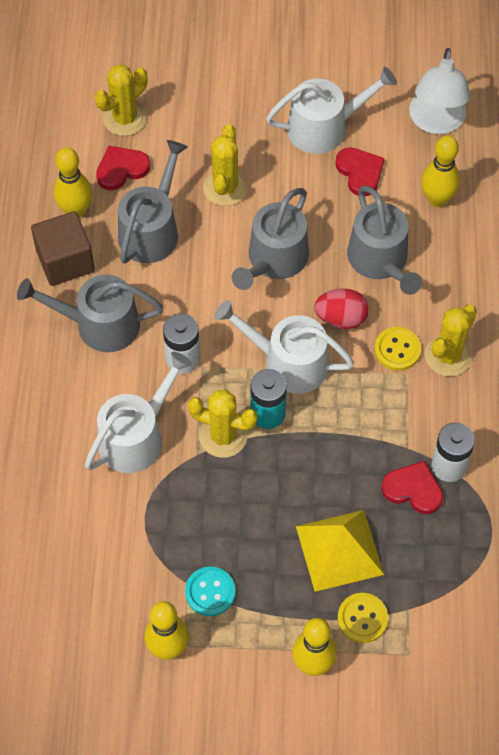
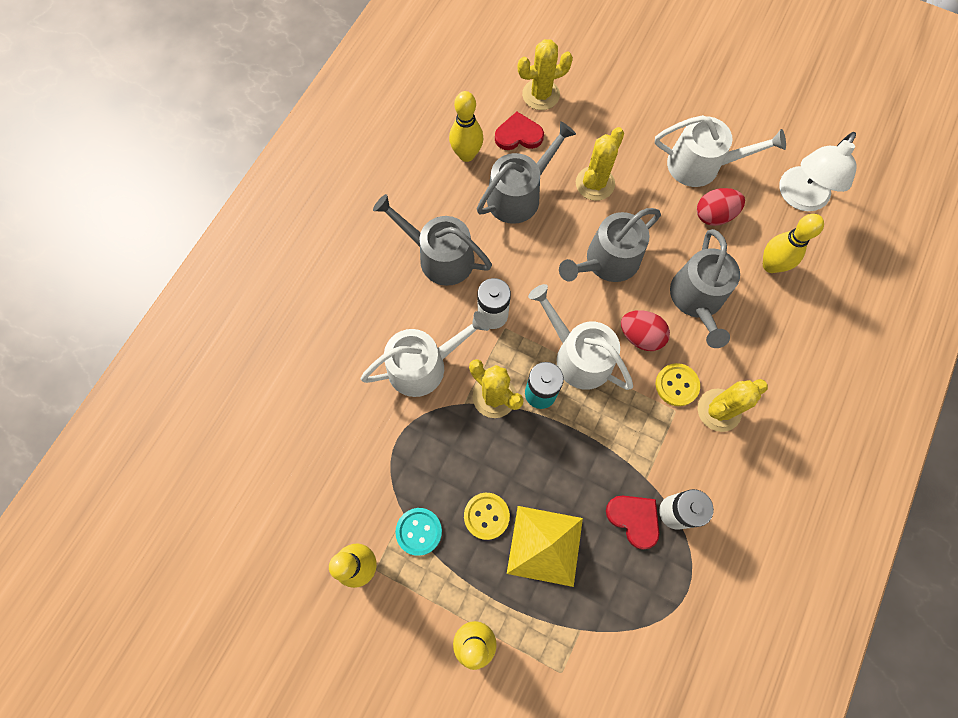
camera: 25 degrees right, 10 degrees up
(65, 261) = (438, 193): brown cube -> none
(360, 172) = (714, 215): red heart -> red egg
(362, 618) = (536, 619): yellow button -> yellow button (486, 516)

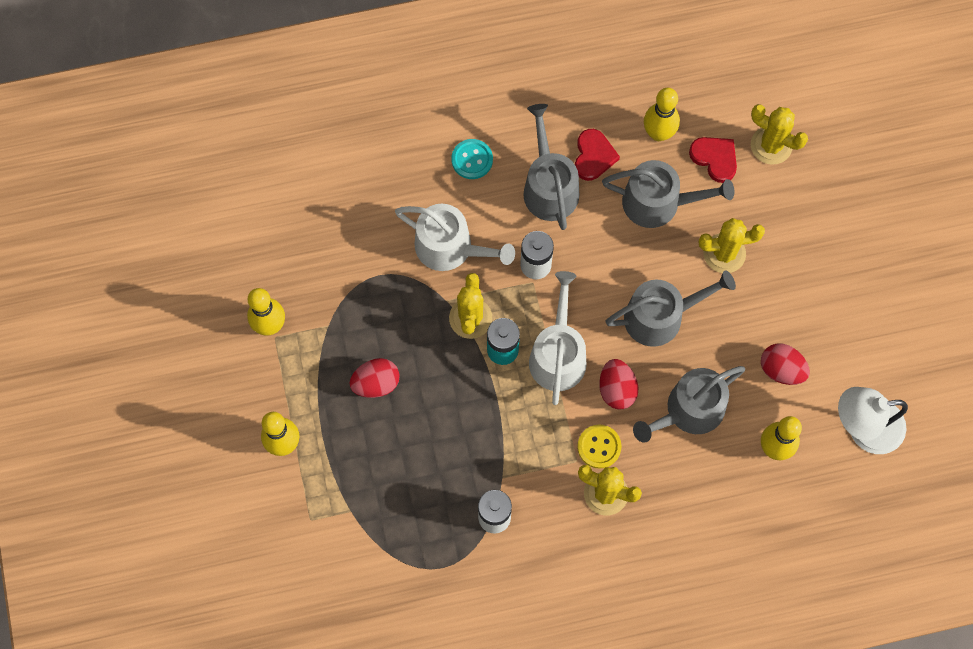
camera: 50 degrees right, 0 degrees up
(419, 531) = (325, 345): turquoise button -> turquoise button (472, 160)
(486, 516) = (376, 383): yellow button -> red egg
(545, 545) = (389, 441): yellow pyramid -> none
(607, 261) = (660, 316): grey watering can -> grey watering can turned 150 degrees clockwise
(634, 519) = (463, 491): red heart -> red heart (593, 156)
(700, 165) = (822, 325): white watering can -> none

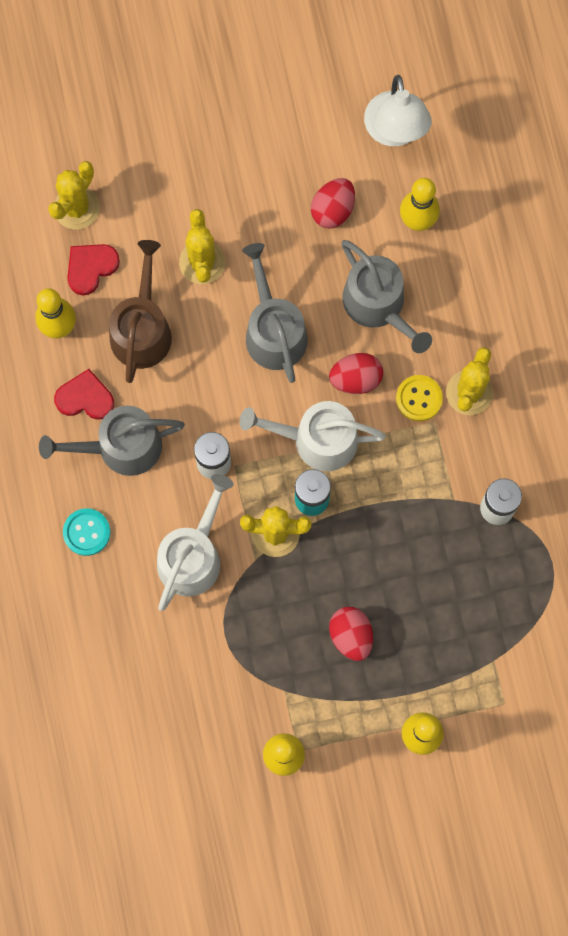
camera: 90 degrees left, 5 degrees up
(658, 202) = (142, 329): grey watering can -> brown watering can

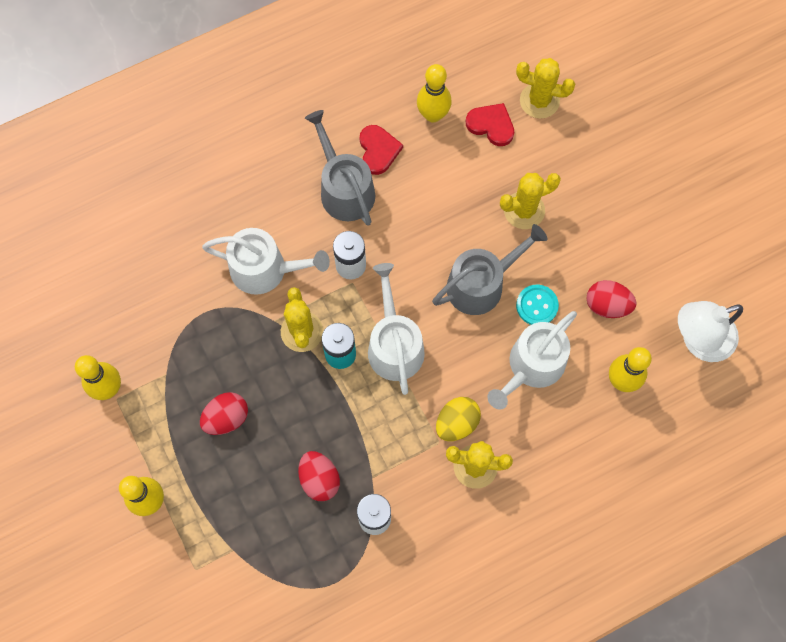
camera: 75 degrees right, 5 degrees down
(86, 532) = (264, 182): turquoise button -> turquoise button (537, 305)
(142, 329) = (450, 178): brown watering can -> none
(356, 379) = (458, 364): red egg -> red egg (319, 479)
(378, 305) = (532, 366): grey watering can -> white watering can
(419, 398) = (456, 423): yellow button -> yellow egg

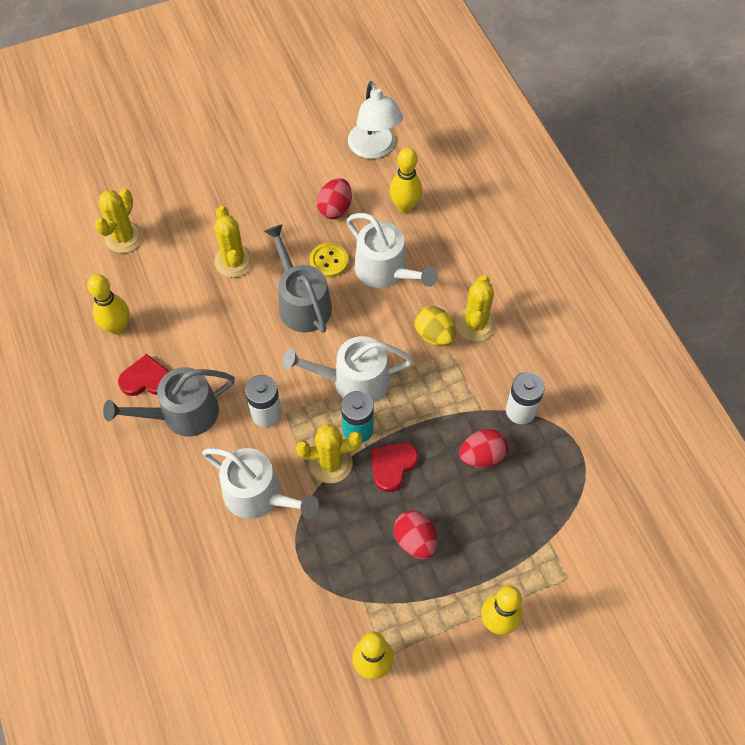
camera: 85 degrees left, 10 degrees down
(265, 269) = (259, 495): white watering can -> white watering can turned 105 degrees clockwise
(491, 125) = (140, 279): red heart -> red heart (392, 466)
(537, 305) = (329, 261): turquoise button -> yellow button

